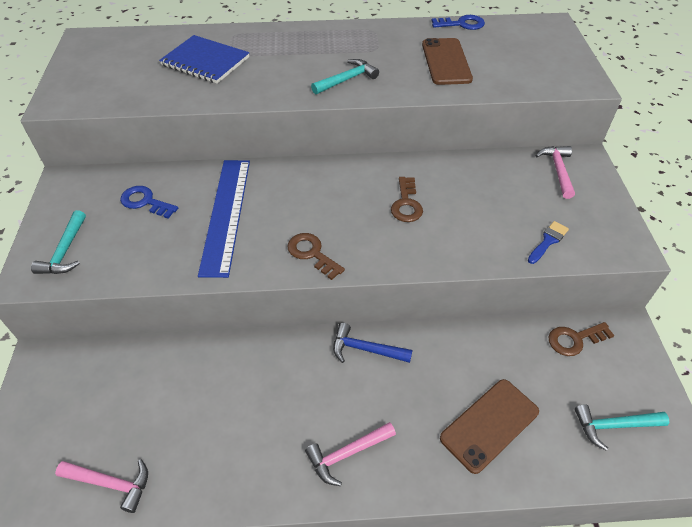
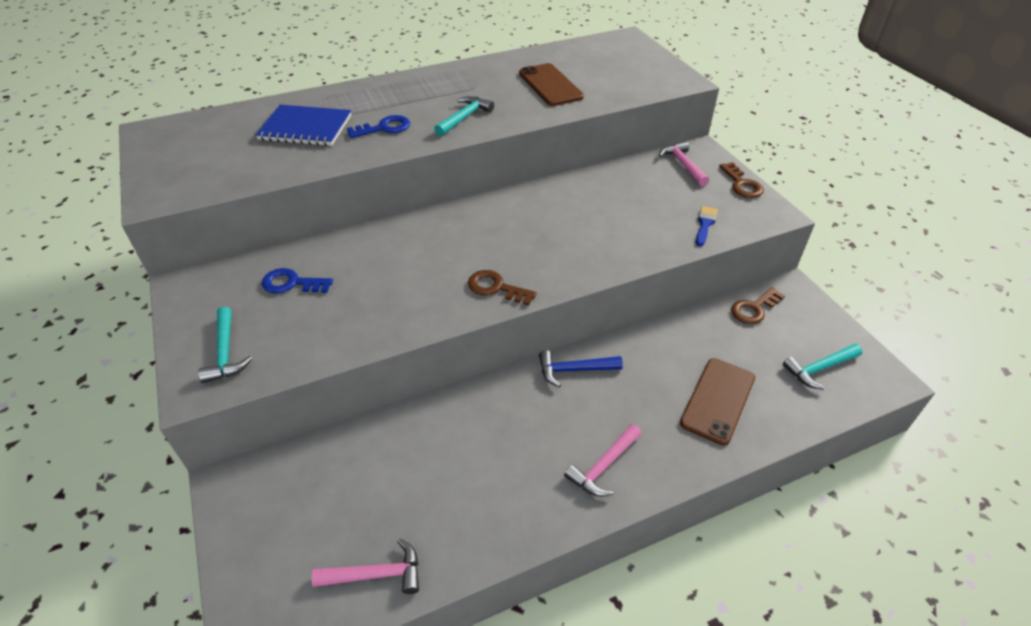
camera: 20 degrees left, 5 degrees down
(226, 214) = (388, 274): blue ruler -> none
(406, 204) = (563, 223): brown key -> brown key (742, 184)
(461, 24) = (546, 51): blue key -> blue key (384, 128)

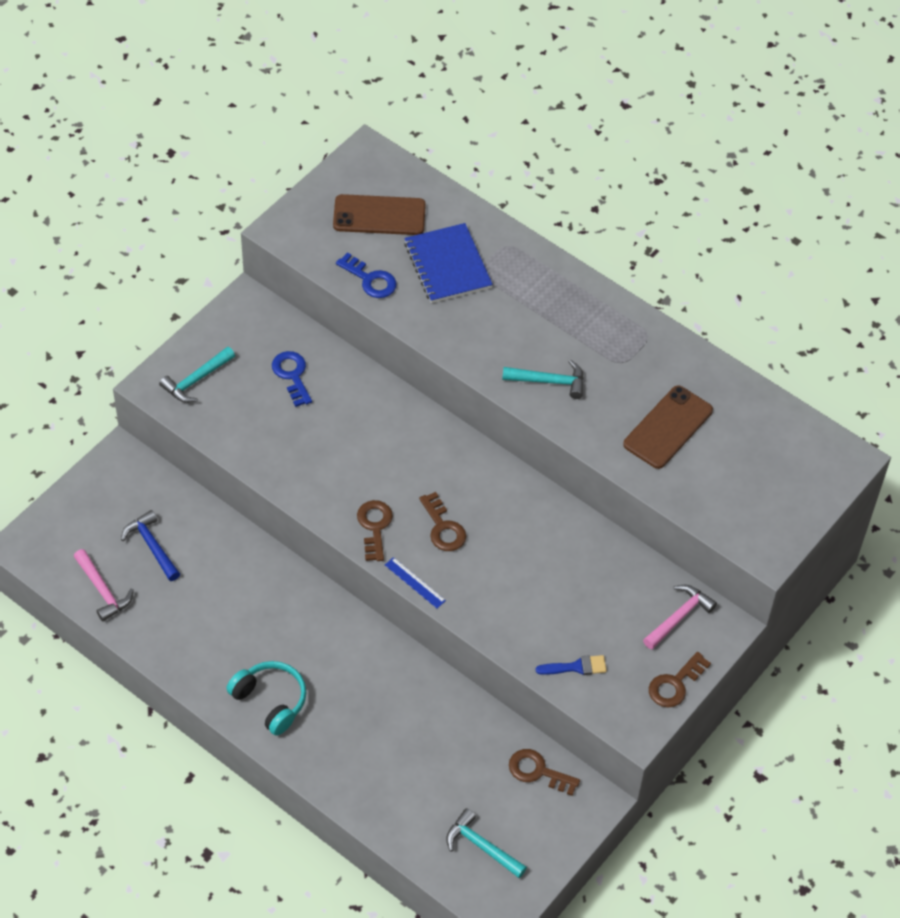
camera: 60 degrees right, 10 degrees up
(384, 128) = (487, 326): blue key -> blue key (370, 279)
(527, 248) = (443, 527): none -> brown key
(571, 283) = (415, 582): none -> blue ruler
(574, 370) = (363, 641): blue hammer -> blue hammer (152, 546)
(603, 466) = (270, 701): pink hammer -> turquoise headphones
(718, 400) = (391, 768): brown phone -> brown phone (379, 215)

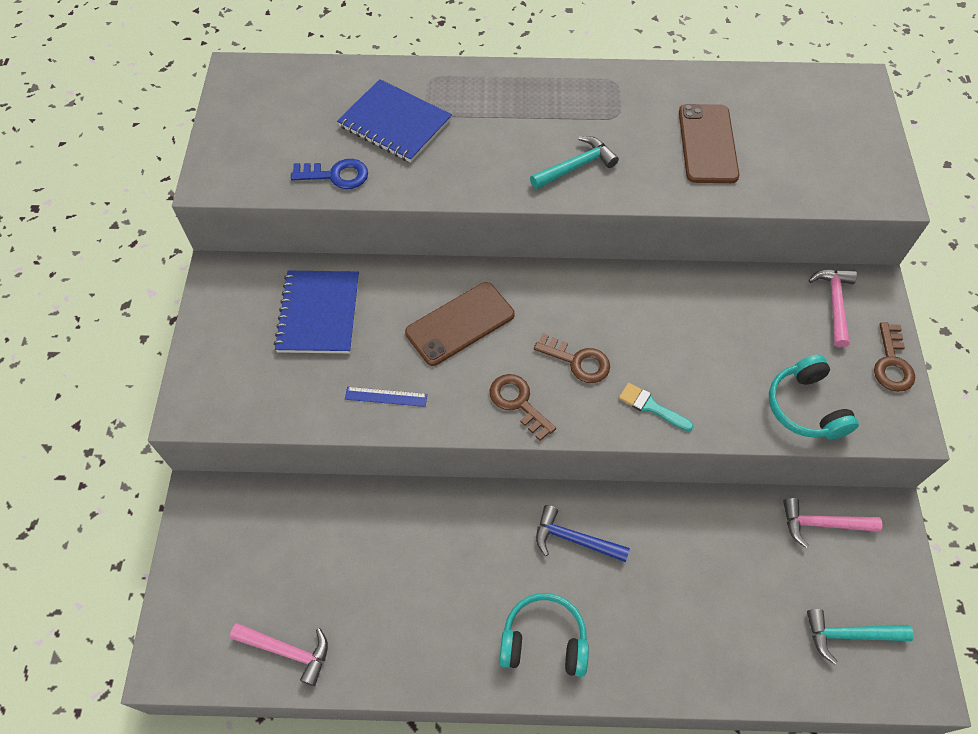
camera: 35 degrees left, 5 degrees up
(152, 546) = (301, 567): blue hammer -> blue hammer (574, 539)
(196, 380) = (229, 376): turquoise hammer -> none
(292, 375) = (319, 313): blue key -> blue notebook
(379, 215) = (294, 117): brown phone -> brown phone (460, 324)
(415, 582) = (601, 430): blue ruler -> blue ruler (386, 396)
(465, 591) = (651, 406): none -> turquoise brush
(538, 771) = (822, 524): brown key -> pink hammer
(576, 667) = (805, 407): blue brush -> turquoise headphones

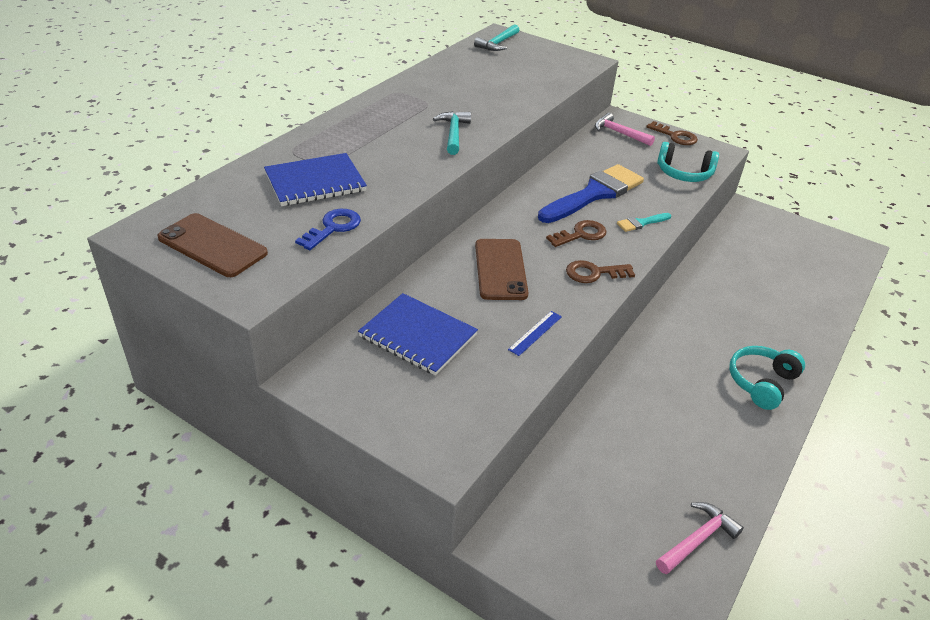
camera: 60 degrees left, 20 degrees down
(574, 539) = (690, 332): blue hammer -> none
(669, 338) = (594, 194): none -> blue brush
(707, 144) = (490, 88): brown phone -> brown phone (212, 245)
(822, 524) = (740, 232): pink hammer -> none
(849, 634) = (817, 258): turquoise hammer -> turquoise hammer (498, 43)

